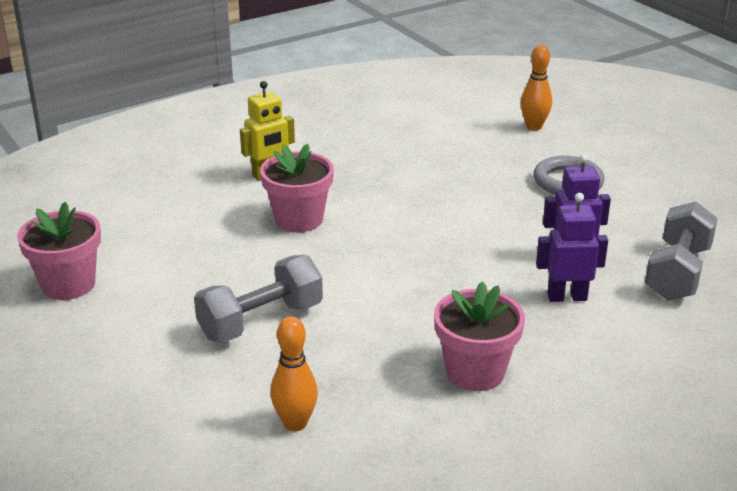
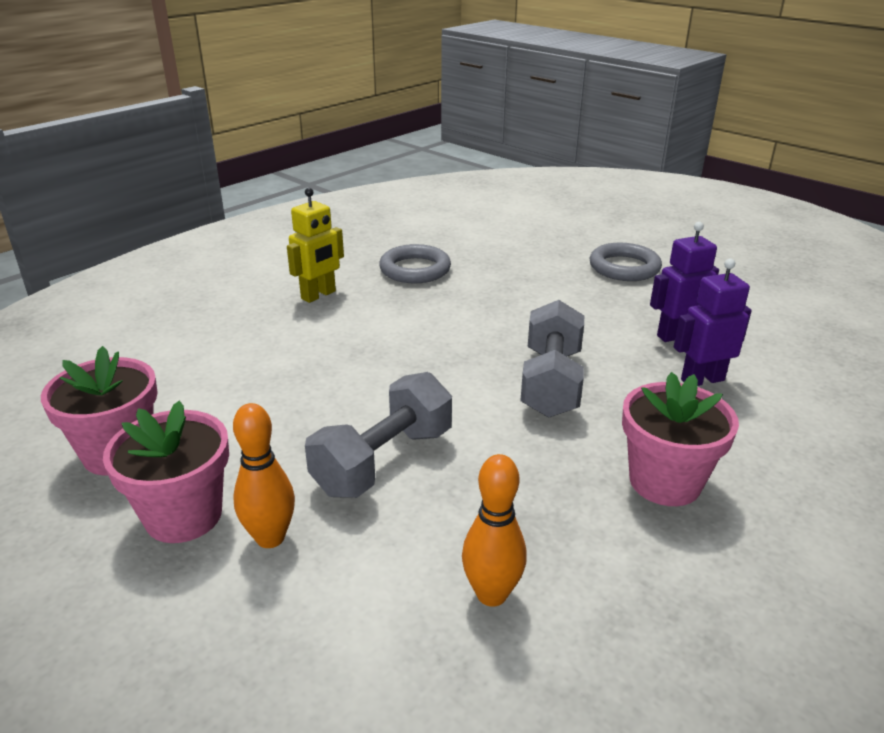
camera: 15 degrees left, 0 degrees up
(299, 219) = (373, 337): pink flower pot -> pink flower pot (183, 516)
(366, 159) = (415, 269): none -> grey ring
(534, 127) = (560, 223): orange bowling pin -> orange bowling pin (270, 538)
(677, 272) = (787, 339): grey dumbbell -> grey dumbbell (551, 383)

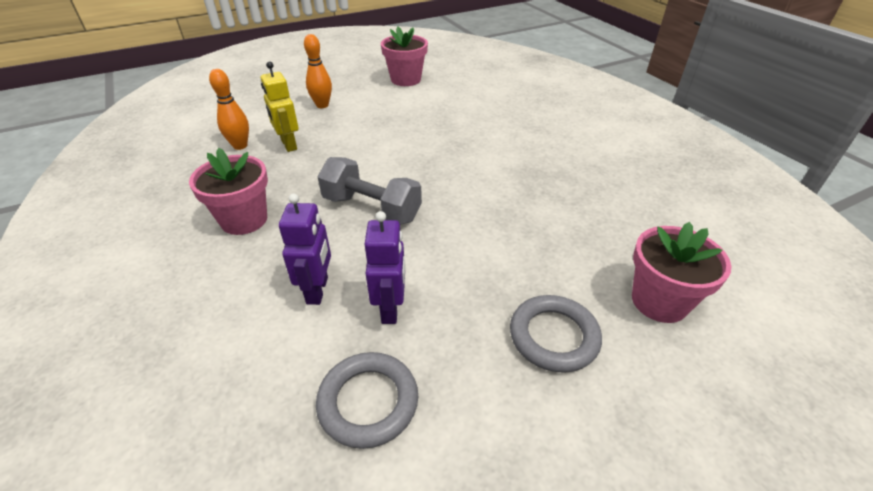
camera: 110 degrees right, 10 degrees up
(183, 516) = (352, 90): pink flower pot -> pink flower pot (659, 301)
(319, 295) = (543, 139): yellow robot -> yellow robot (288, 145)
(383, 461) = (346, 136): grey dumbbell -> none
(415, 269) = (579, 187): grey ring -> grey ring (368, 402)

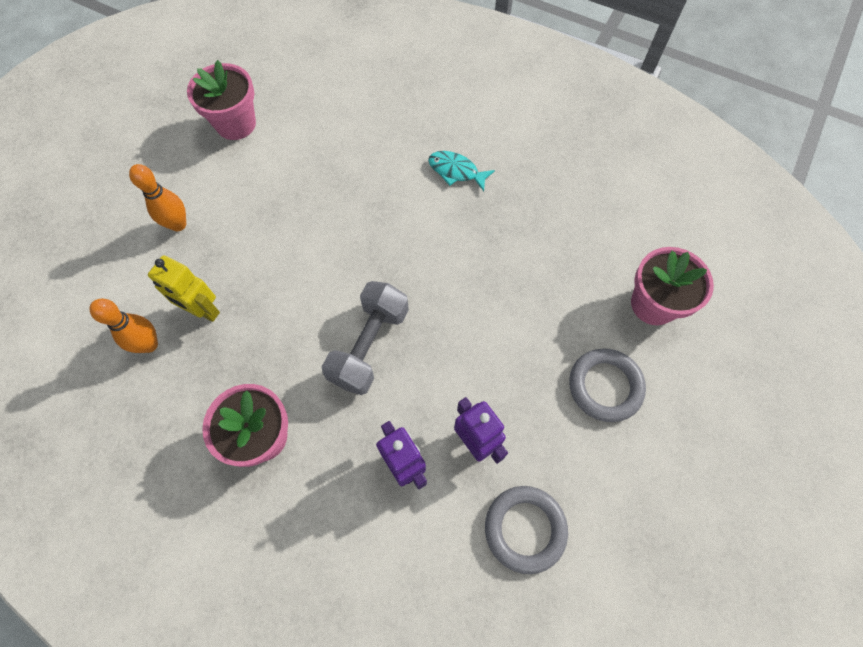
camera: 35 degrees left, 25 degrees up
(371, 208) = (369, 345): grey dumbbell -> grey dumbbell turned 60 degrees counterclockwise
(535, 148) = (456, 171): none -> turquoise fish

